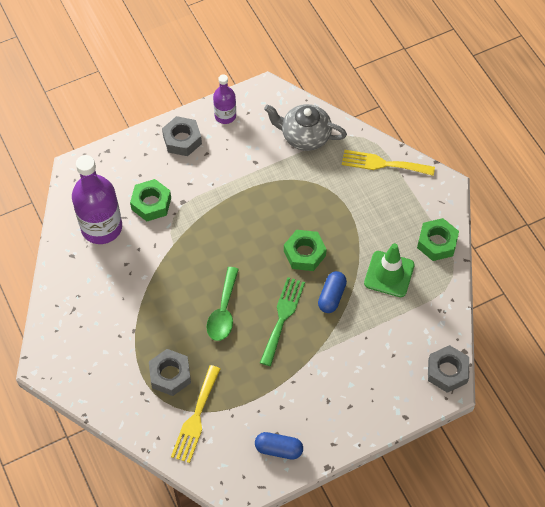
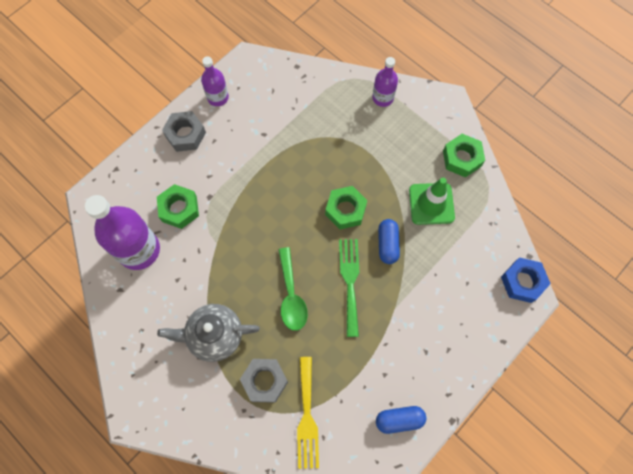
camera: 20 degrees left, 10 degrees up
(305, 136) = (300, 94): grey teapot -> grey teapot (214, 335)
(383, 164) = (383, 98): yellow fork -> purple bottle
(447, 371) = (522, 282): grey nut -> blue nut

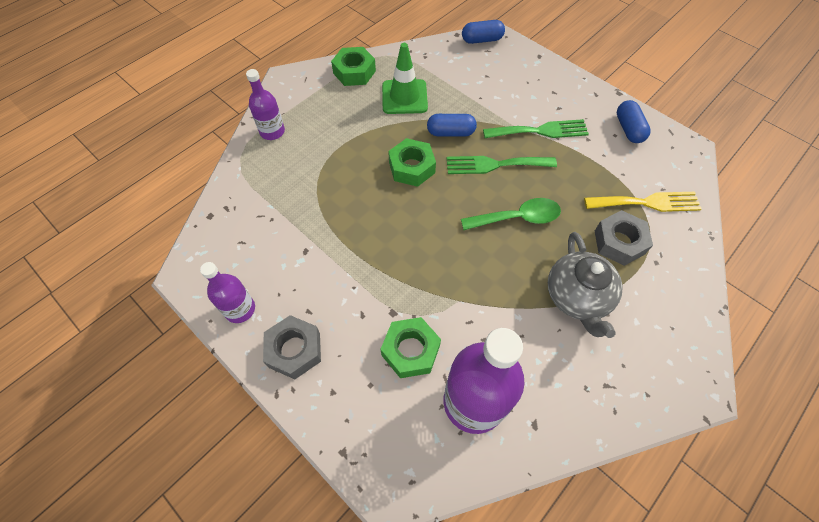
camera: 90 degrees left, 10 degrees down
(393, 328) = (540, 131): none -> green fork
(522, 282) = (482, 40): blue nut -> blue capsule

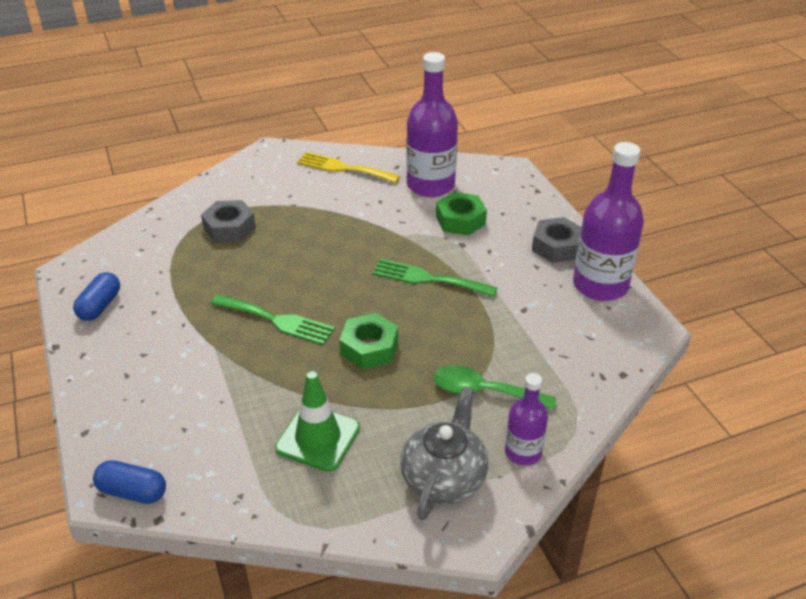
camera: 155 degrees left, 20 degrees down
(240, 309) = (600, 285): purple bottle -> purple bottle, size x1.81
(354, 72) = (364, 508): green nut -> none
(450, 132) = (295, 370): blue capsule -> none
(517, 218) = (299, 270): green spoon -> green spoon (484, 391)
(540, 131) = (193, 336): green fork -> green fork (428, 279)
(577, 297) = (303, 209): grey teapot -> grey teapot (444, 478)
(647, 203) = (169, 244): yellow fork -> yellow fork (343, 168)

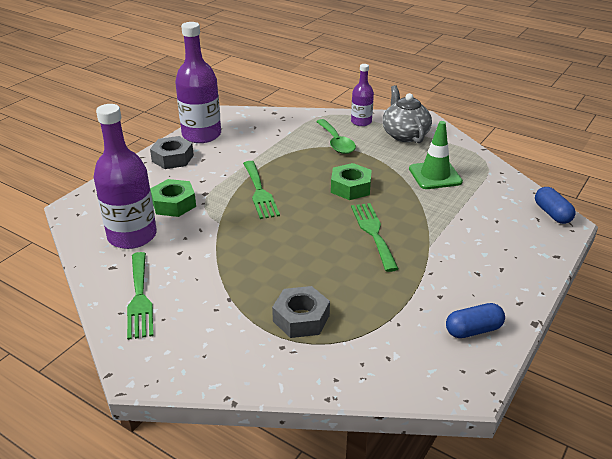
camera: 125 degrees left, 5 degrees down
(343, 168) = (139, 298): yellow fork -> green fork
(444, 478) = (405, 135): grey teapot -> grey teapot turned 90 degrees clockwise

